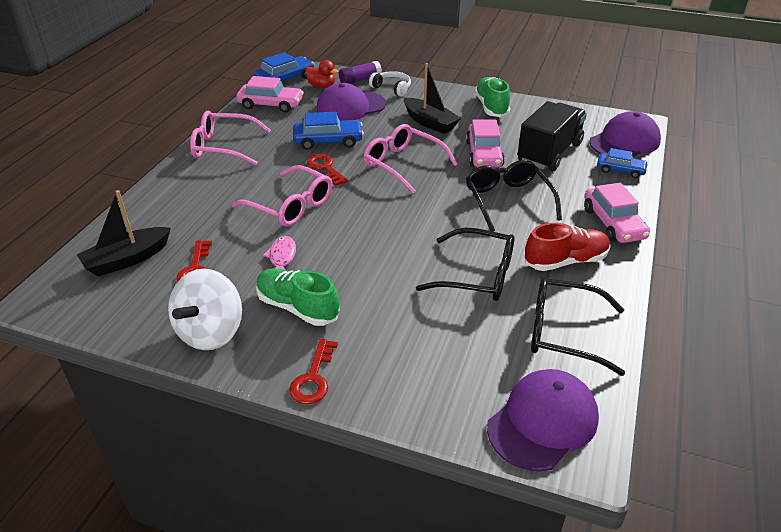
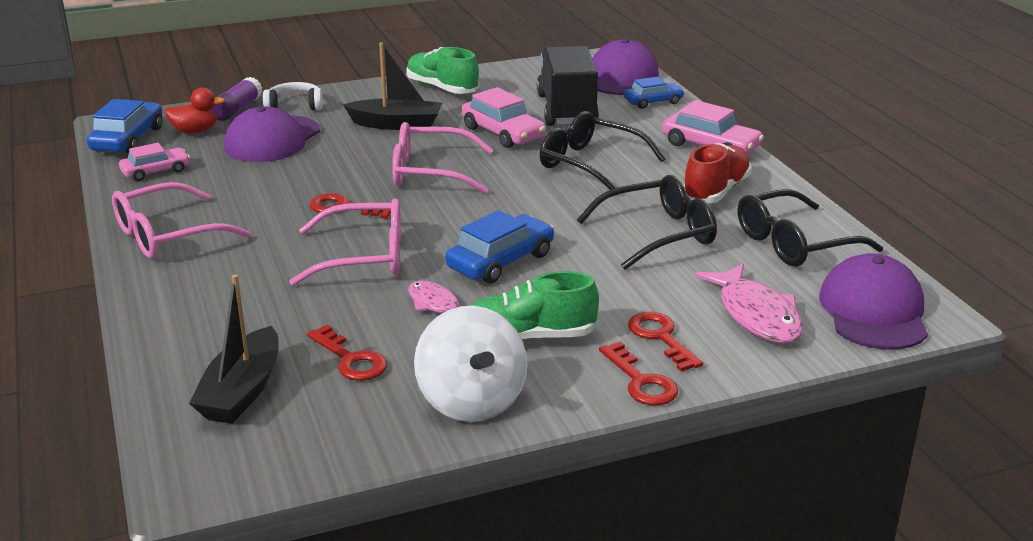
camera: 40 degrees left, 10 degrees down
(270, 104) = (156, 171): pink car -> pink car, size x0.65
(328, 141) = (302, 182): blue car -> blue car (501, 261)
(369, 353) = (660, 337): none -> red key
(453, 374) = (756, 315): none -> pink fish

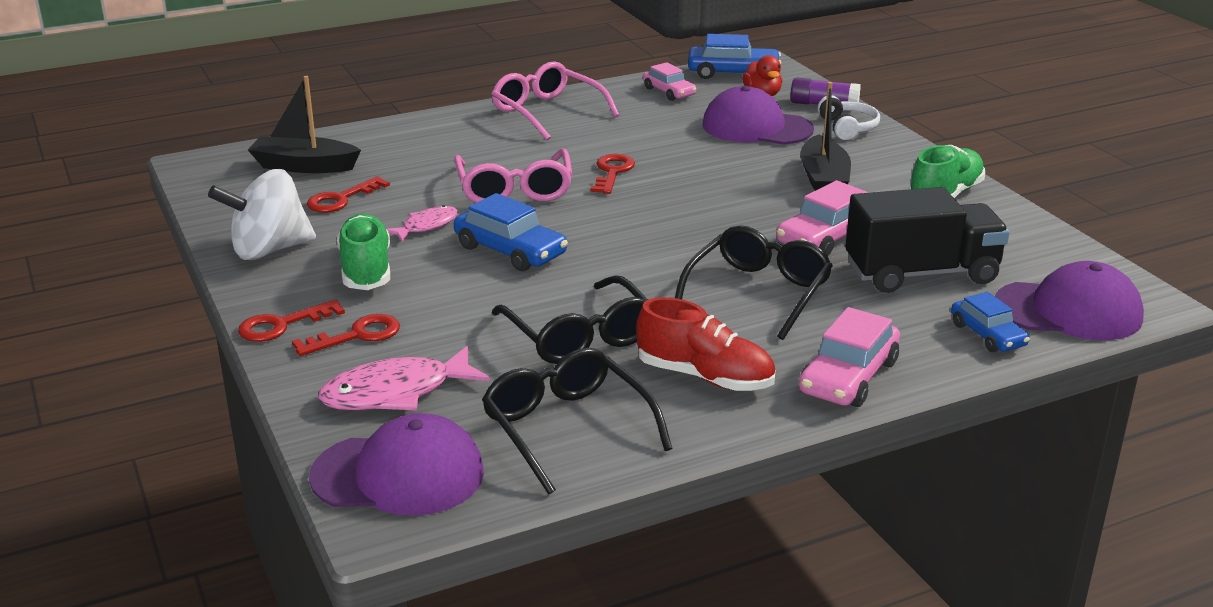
camera: 85 degrees right, 0 degrees up
(431, 172) = (705, 205): pink glasses -> none

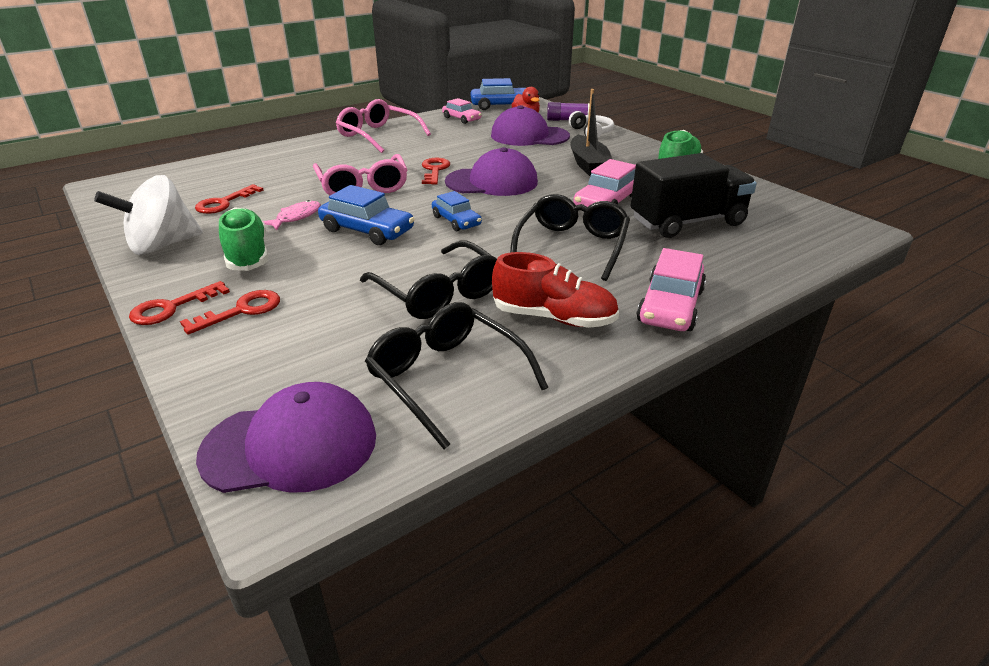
camera: 10 degrees left, 5 degrees up
(304, 166) = (193, 182): black boat -> none
(395, 393) = (281, 360): pink fish -> none
(987, 335) = (759, 262): blue car -> blue car (456, 221)
(1068, 311) = (806, 239): purple cap -> purple cap (492, 182)

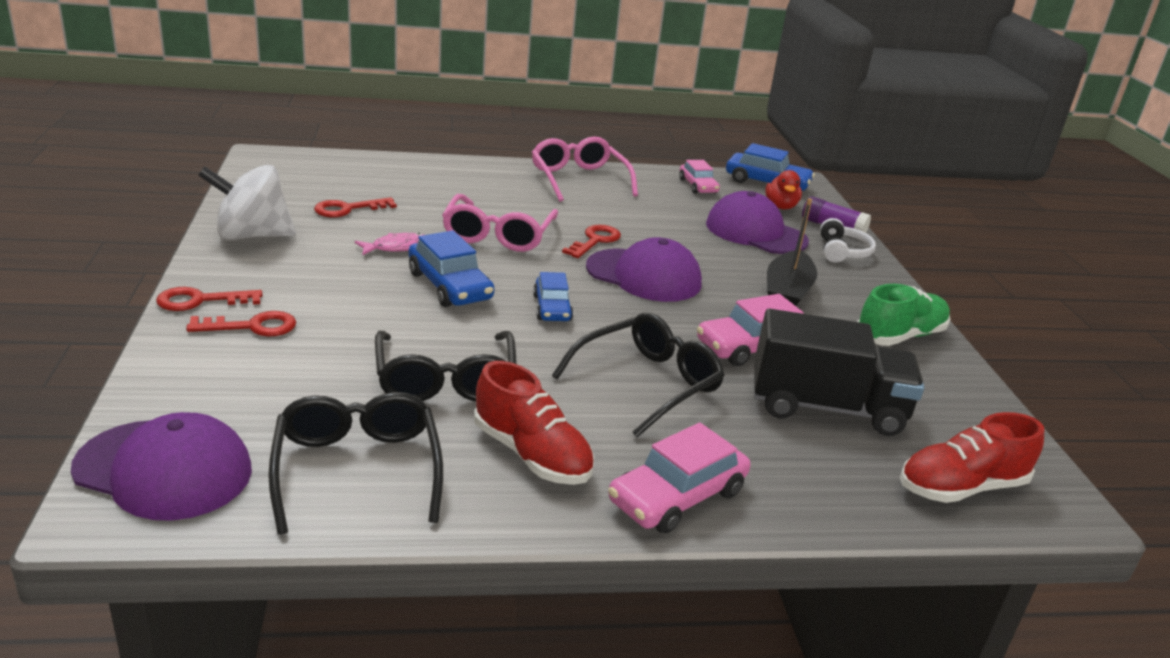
camera: 25 degrees right, 5 degrees down
(247, 254) = (313, 271): green shoe -> none
(803, 239) = (961, 487): none -> red shoe

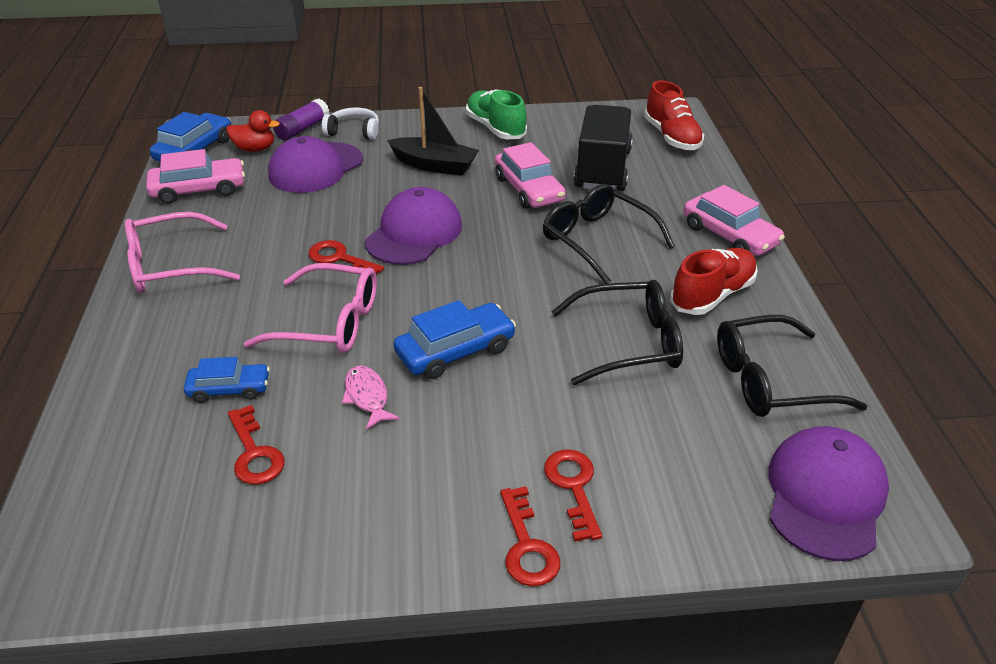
camera: 85 degrees left, 10 degrees up
(251, 236) = (342, 535): white spinning top -> none
(552, 308) = (487, 286): blue car -> blue car (229, 389)
(697, 186) = (199, 190): pink car -> pink car, size x1.54

